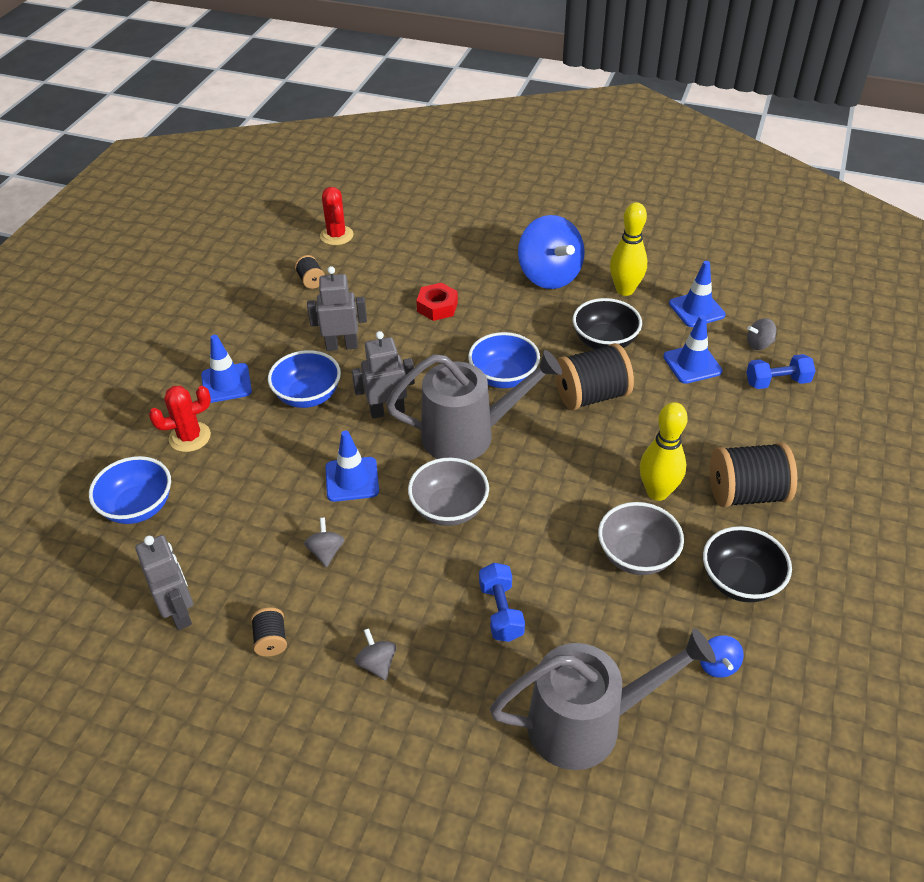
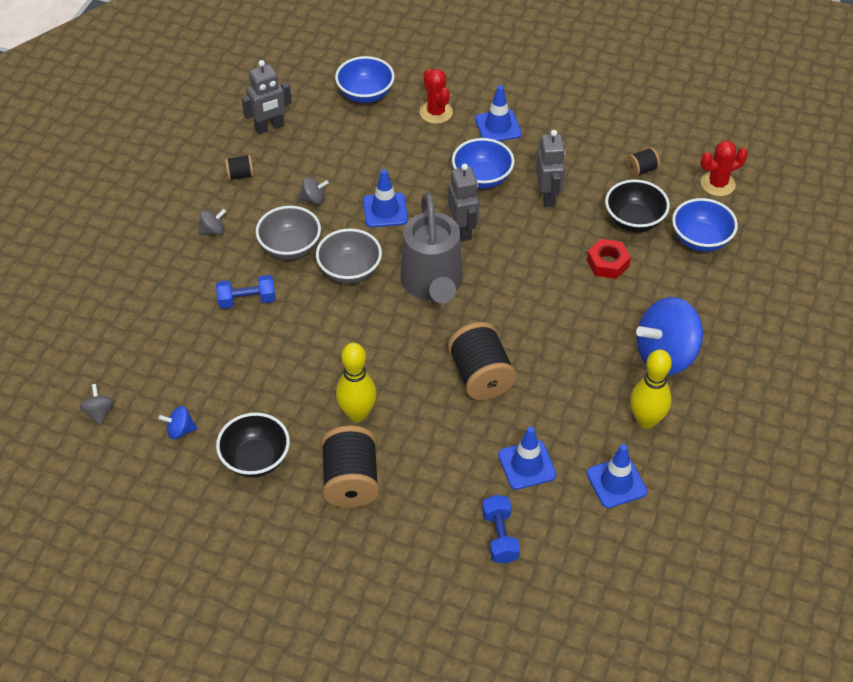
camera: 90 degrees right, 5 degrees up
(503, 377) = (506, 311): blue bowl -> blue bowl (700, 239)
(588, 723) = (147, 346): grey watering can -> none
(604, 341) = (559, 394): black bowl -> black bowl (634, 220)
(636, 555) = (290, 390): grey bowl -> grey bowl (290, 247)
(759, 344) = (559, 531): grey spinning top -> grey spinning top (99, 412)

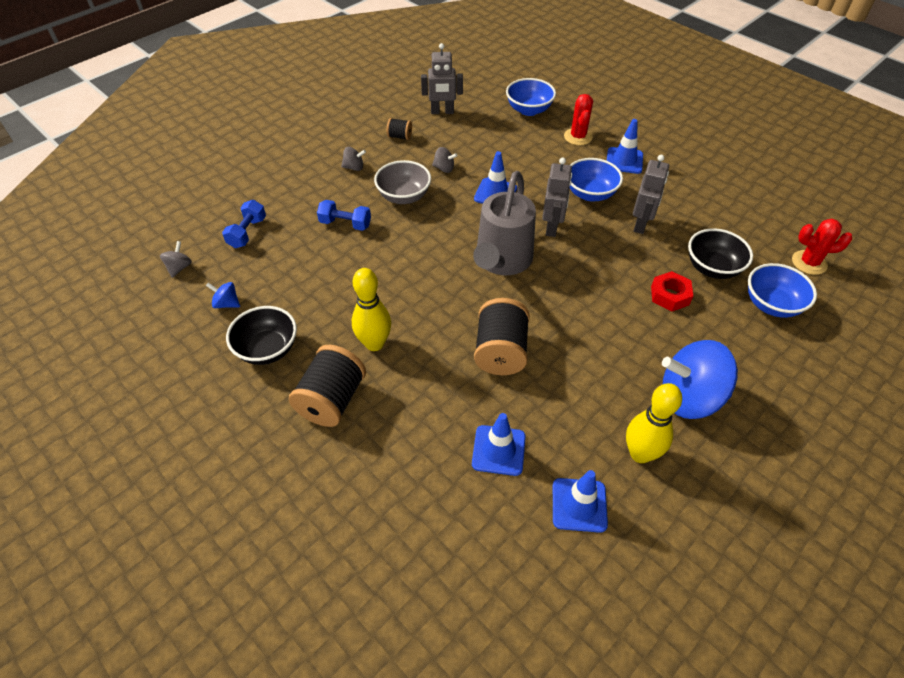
camera: 25 degrees right, 0 degrees up
(350, 271) = (439, 228): grey bowl -> none
(500, 536) = (434, 511): blue dumbbell -> blue dumbbell (247, 232)
(641, 170) = (738, 229): black spool -> none

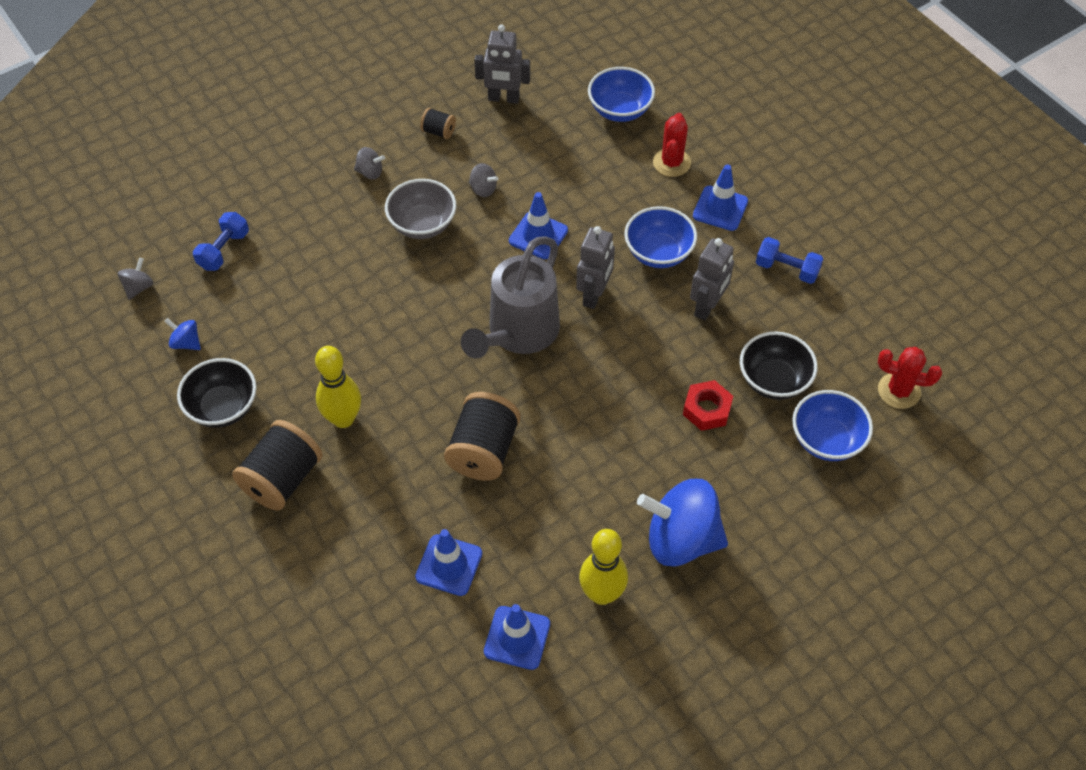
camera: 10 degrees right, 5 degrees up
(345, 224) = (342, 254): blue dumbbell -> blue dumbbell (787, 269)

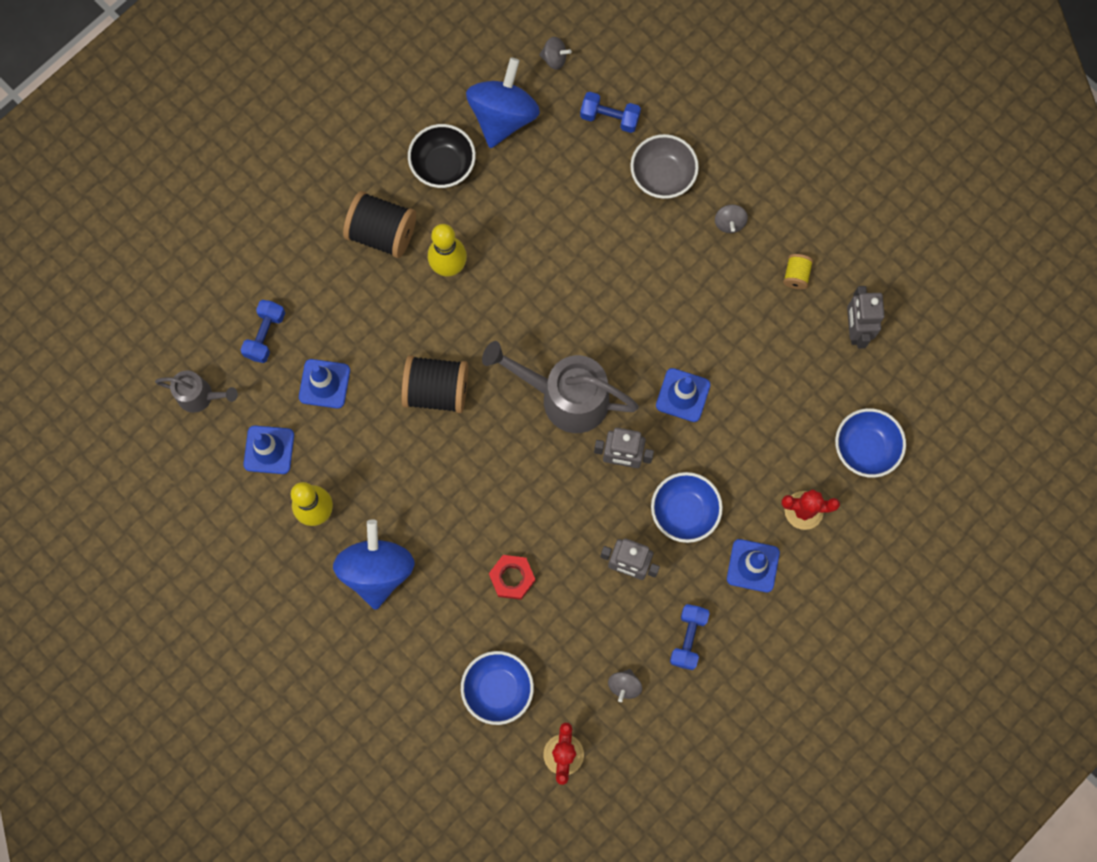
camera: 80 degrees right, 20 degrees up
(186, 343) = (503, 116): blue spinning top -> blue spinning top, size x2.32
(372, 623) = (265, 335): none -> blue dumbbell
(422, 224) = (675, 285): grey bowl -> grey bowl (662, 176)
(432, 710) = (200, 396): none -> grey watering can
(438, 131) = (796, 275): black spool -> yellow spool
(483, 189) = (730, 333): grey spinning top -> grey spinning top (624, 685)
(773, 380) = (554, 636): black bowl -> none

